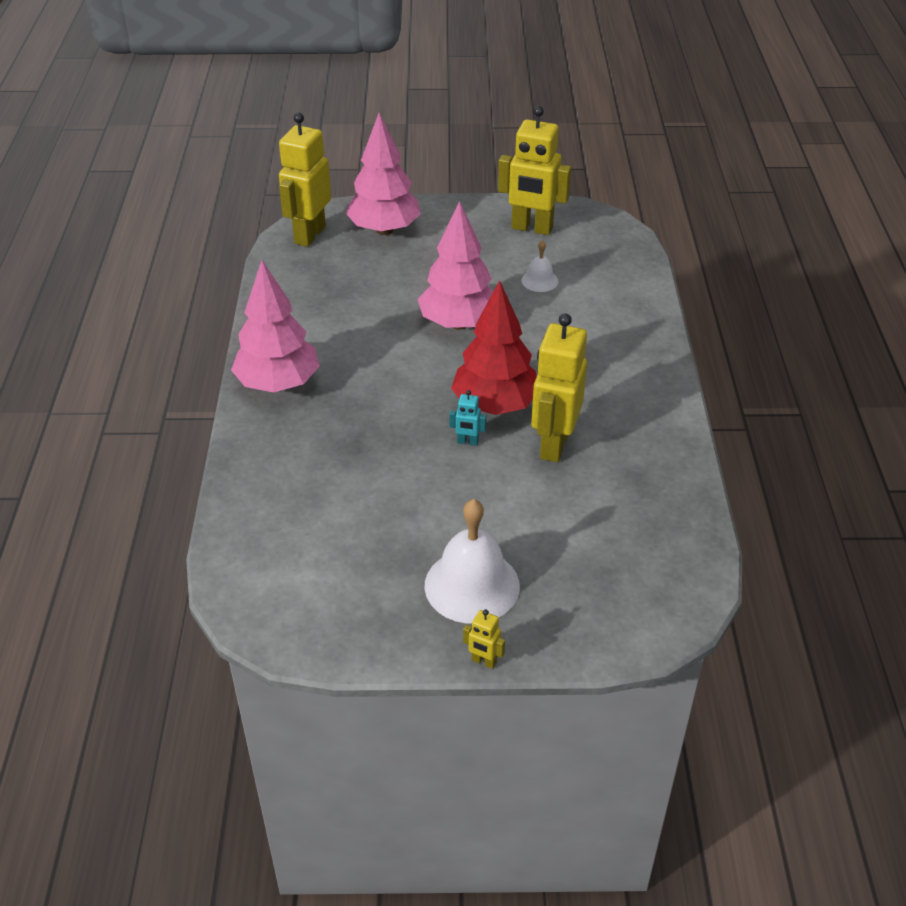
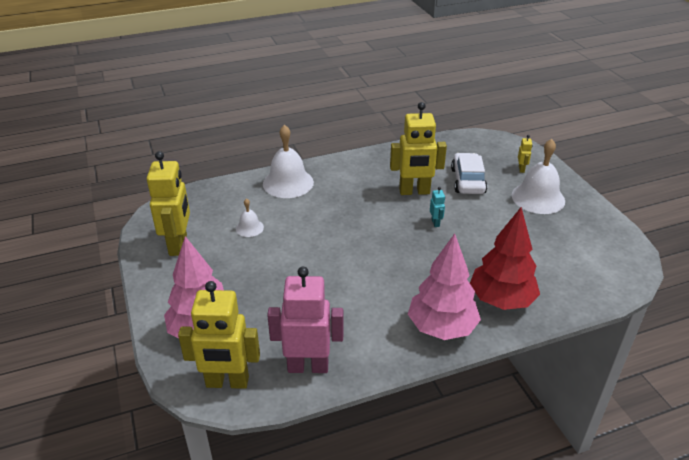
camera: 110 degrees left, 5 degrees down
(294, 282) = (308, 366): none -> pink robot
(458, 323) = (319, 254): pink tree -> none
(483, 661) = (577, 185): yellow robot -> yellow robot (521, 169)
(495, 405) = (395, 219): red tree -> red tree (501, 300)
(557, 516) = (467, 181): none -> white car
(629, 328) = (288, 183): none -> white bell

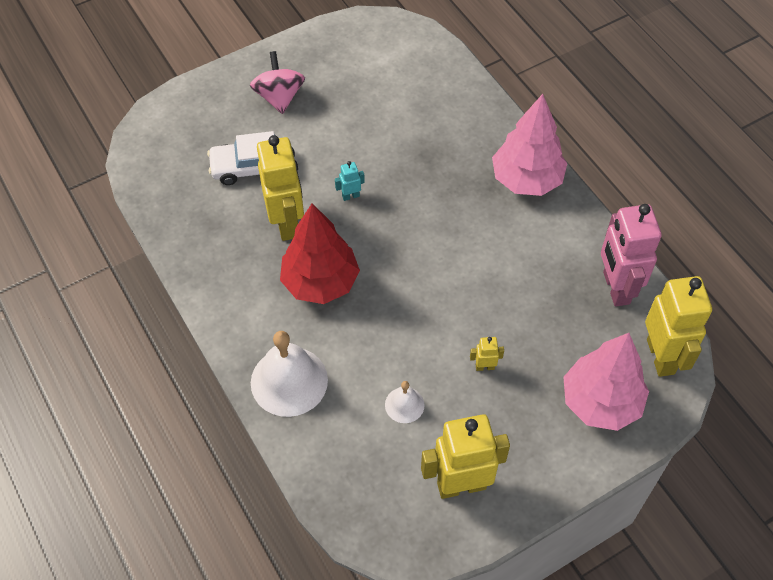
camera: 100 degrees left, 20 degrees up
(501, 300) = (471, 132): red tree -> red tree (320, 282)
(521, 169) = (216, 111): yellow robot -> yellow robot (484, 367)
(538, 198) = (279, 97): white bell -> pink spinning top

